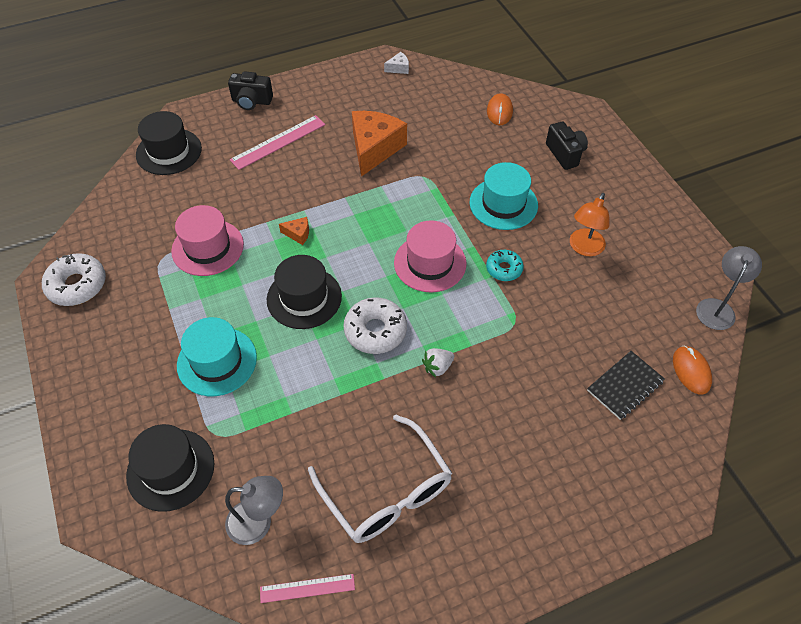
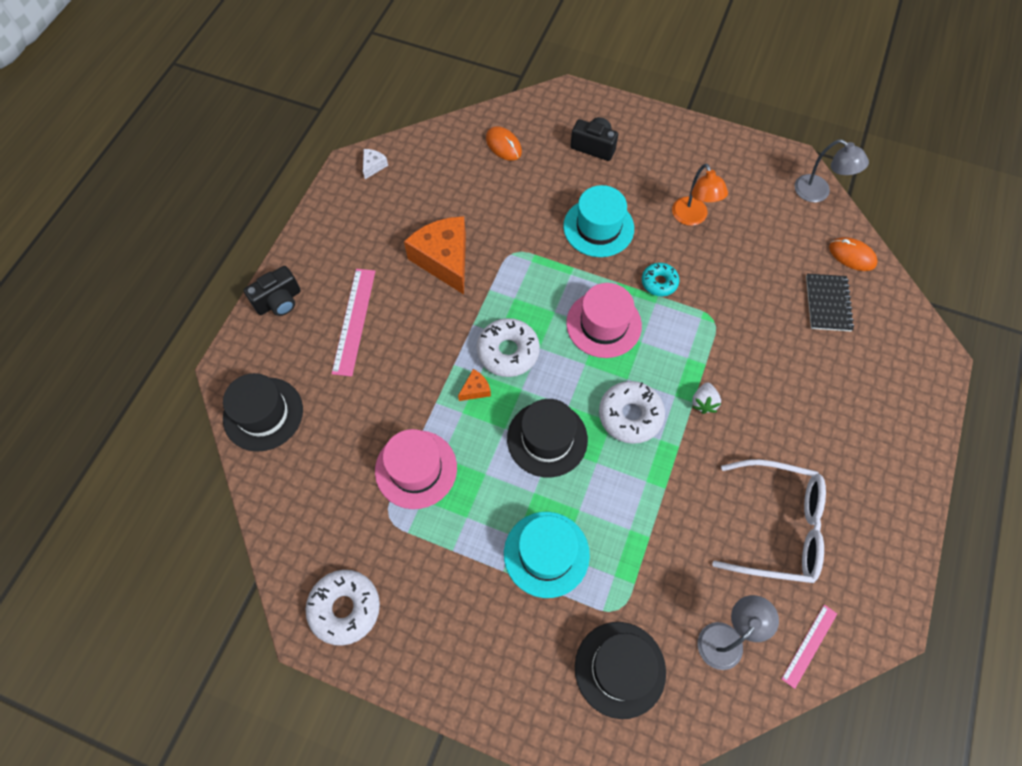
camera: 45 degrees left, 10 degrees up
(346, 229) = (508, 352): none -> white donut
(717, 307) = (818, 193): grey lamp -> grey lamp turned 150 degrees clockwise

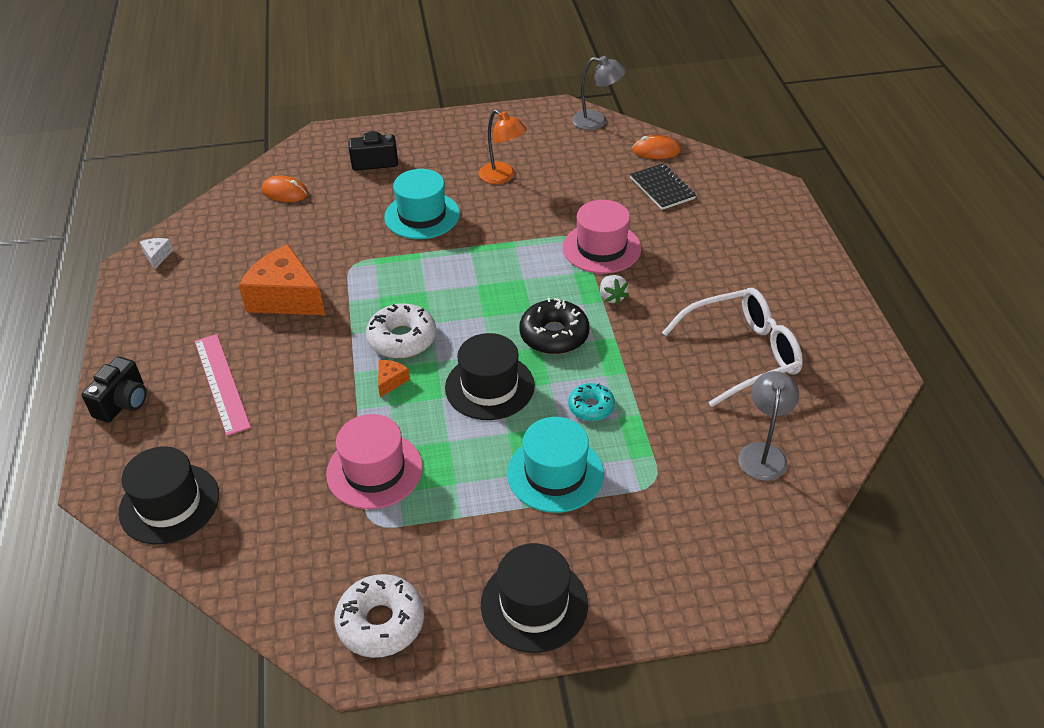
camera: 30 degrees left, 20 degrees down
(603, 324) = (479, 281): pink hat -> pink hat (601, 248)
(620, 669) = (690, 525): black hat -> black hat (534, 604)
(630, 415) = (554, 335): white donut -> black donut
(659, 282) = (507, 231): turquoise donut -> turquoise donut (591, 407)
(809, 645) = (834, 423): pink ruler -> none

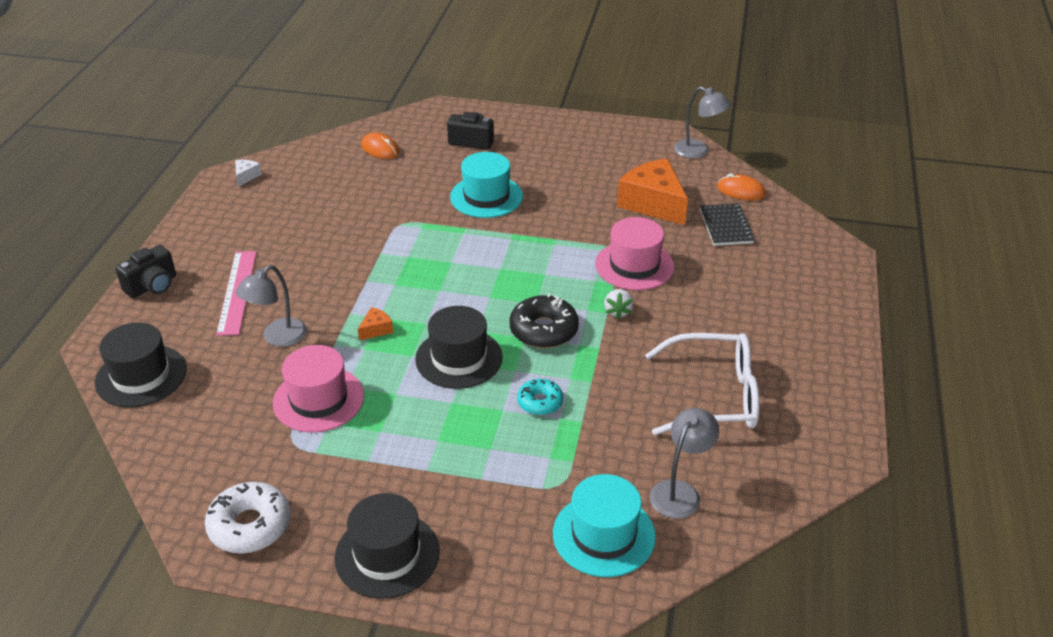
camera: 20 degrees right, 5 degrees down
(285, 297) = (329, 236): orange cheese -> orange cheese (653, 203)
(294, 419) = (277, 338): none -> grey lamp
(402, 339) = (407, 297): white donut -> none
(503, 177) = (579, 180): orange lamp -> none
(555, 473) = (473, 450): turquoise hat -> turquoise hat (604, 535)

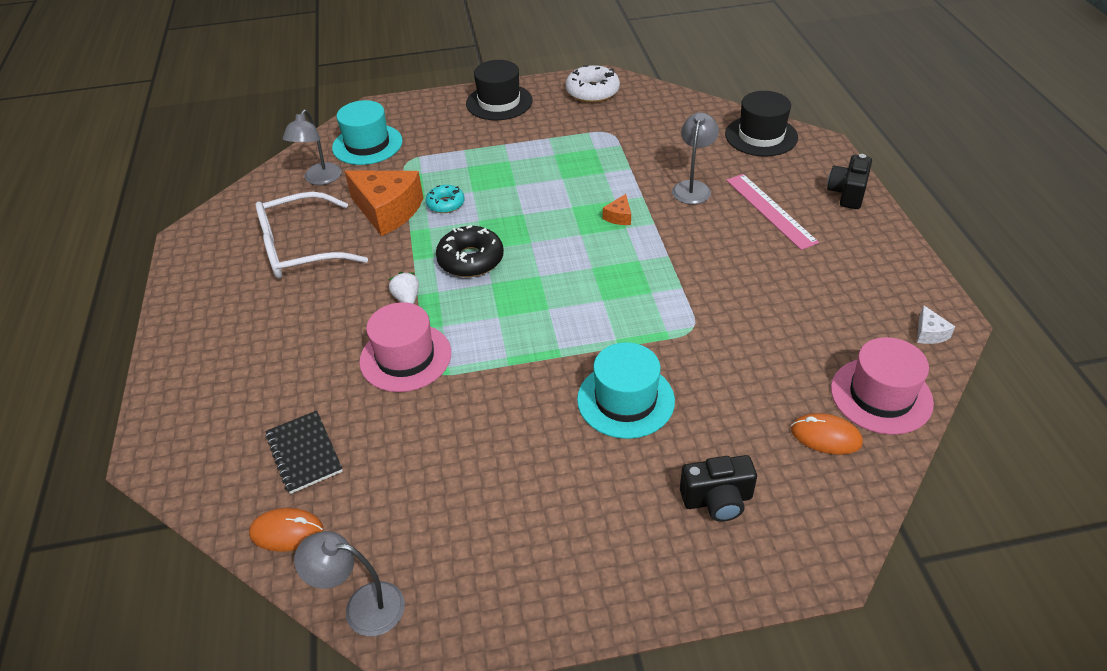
camera: 160 degrees right, 5 degrees up
(318, 399) = (616, 159): pink hat -> pink hat (881, 395)
(459, 358) = (531, 215): black hat -> none
(653, 203) = (408, 462): orange cheese -> orange cheese (388, 211)

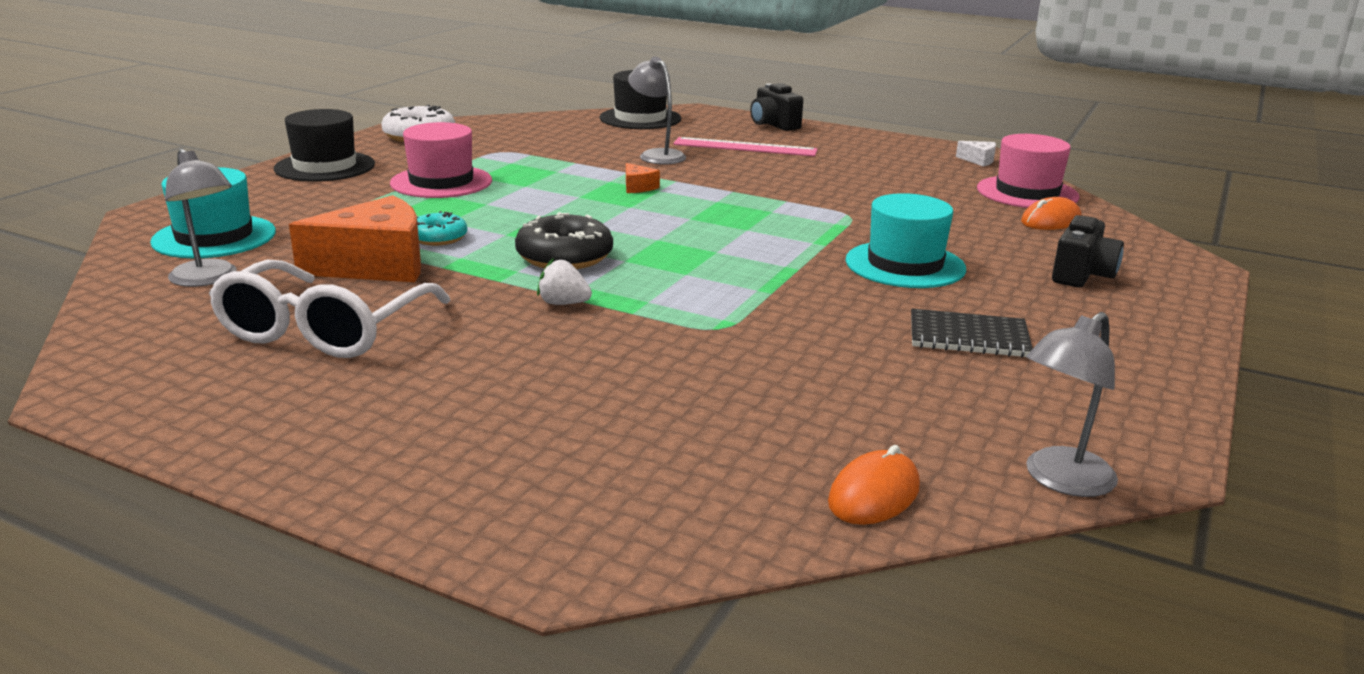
camera: 55 degrees left, 20 degrees down
(304, 453) = (741, 441): black notebook -> black notebook (968, 337)
(405, 357) = (666, 334): pink hat -> pink hat (441, 182)

